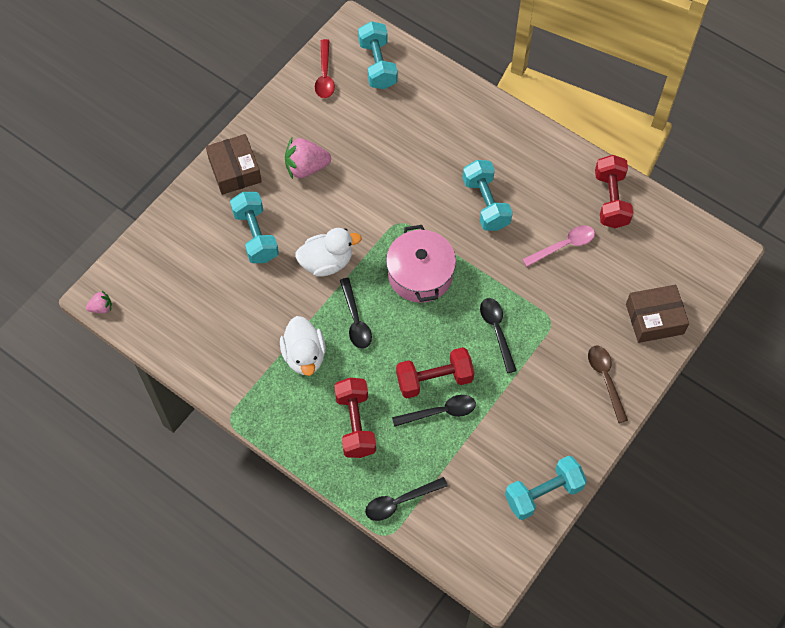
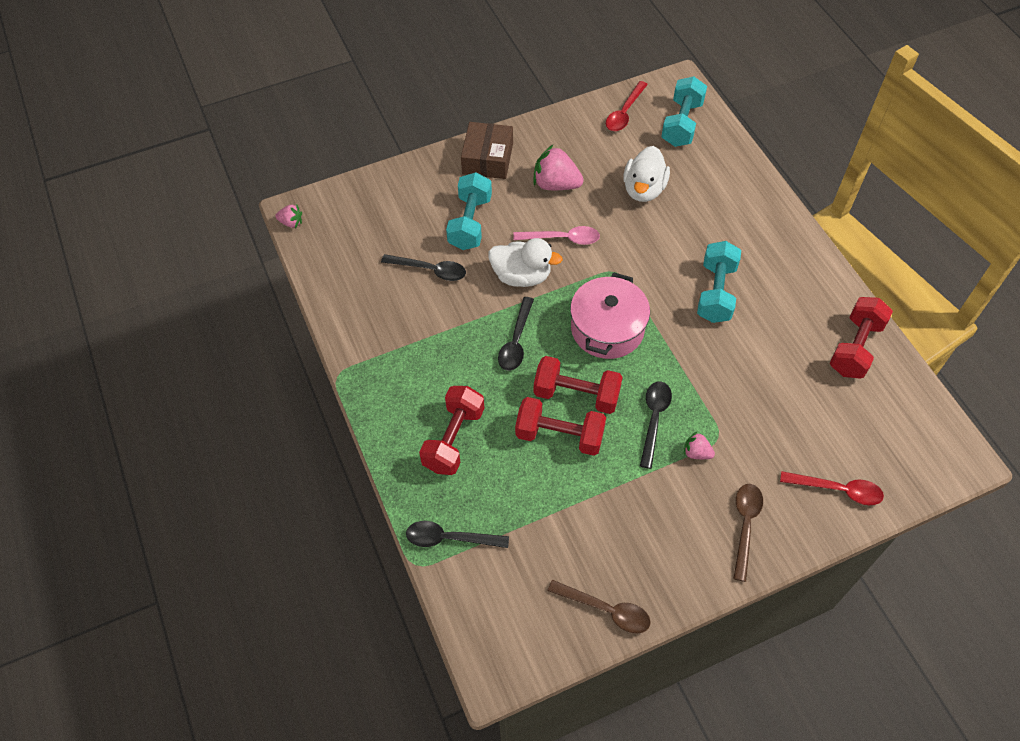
camera: 30 degrees right, 5 degrees down
(304, 356) = (445, 351): white duck -> white duck (643, 189)
(428, 340) = (576, 395): none -> red dumbbell
(440, 412) = (546, 470): black spoon -> black spoon (430, 270)
(542, 341) = (696, 453): none -> pink strawberry
(543, 493) = (605, 610): turquoise dumbbell -> brown spoon
(563, 246) = (776, 369): pink spoon -> pink spoon (562, 239)
(654, 319) = (837, 490): brown box -> red spoon

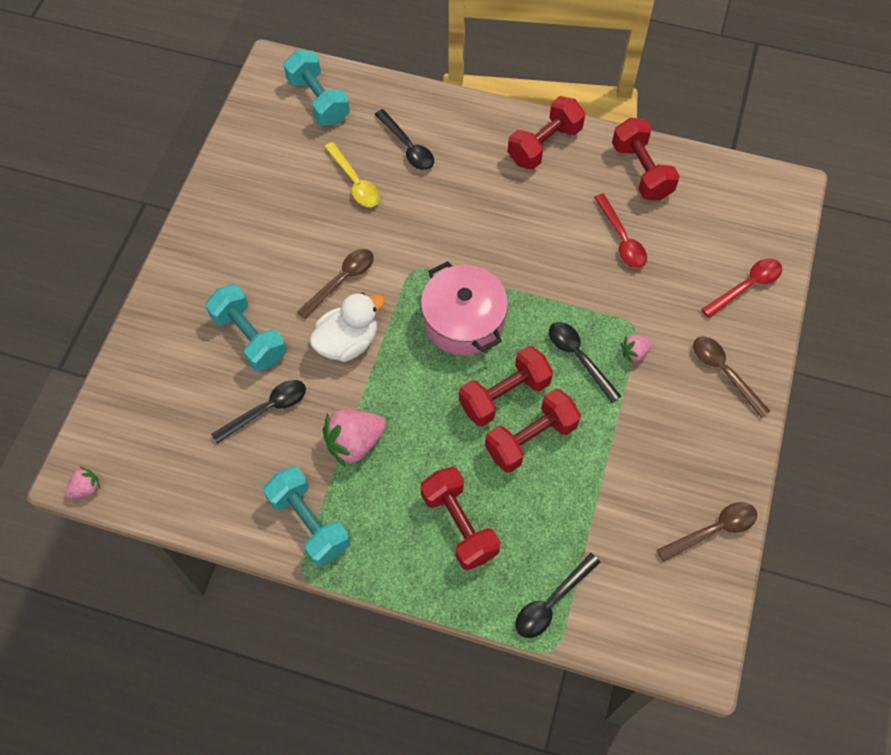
camera: 50 degrees left, 5 degrees up
(487, 159) = (195, 269): brown box -> none
(516, 341) = (409, 399): black spoon -> black spoon (407, 147)
(556, 184) = (280, 240): pink strawberry -> pink strawberry (354, 443)
(562, 239) = (341, 281): pink spoon -> brown spoon
(624, 113) = (261, 129): red spoon -> red spoon (621, 239)
(643, 189) = (355, 182): white duck -> yellow spoon
(715, 292) = (505, 217): turquoise dumbbell -> turquoise dumbbell (309, 523)
(803, 272) = (544, 145): none -> red dumbbell

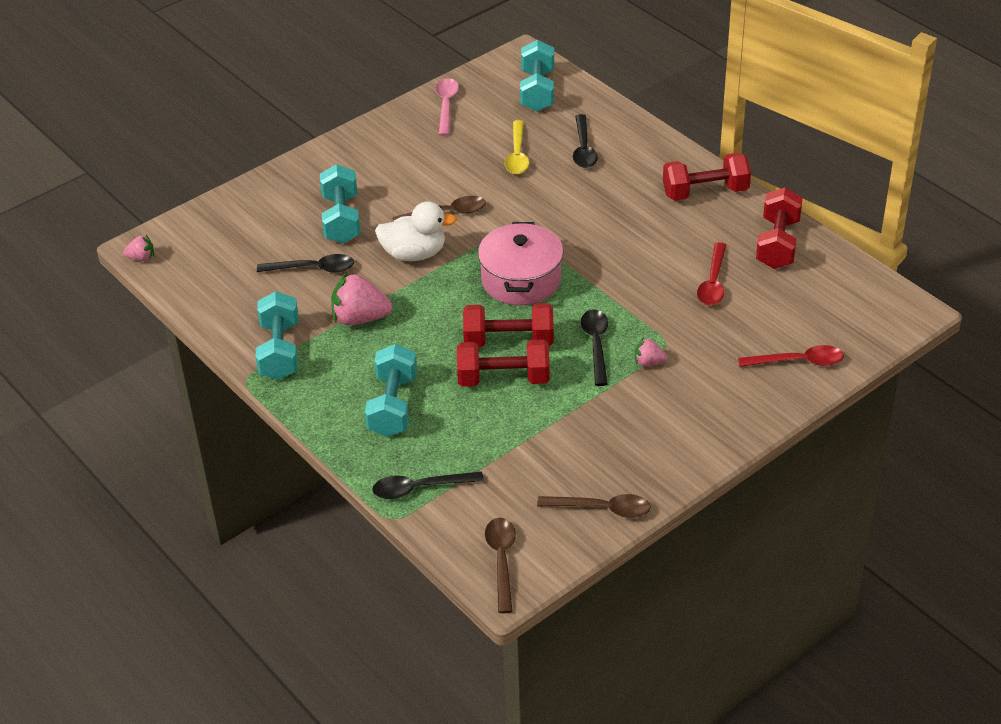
camera: 35 degrees right, 20 degrees down
(248, 156) = (446, 106): none -> pink spoon
(459, 525) = (393, 406): red dumbbell -> turquoise dumbbell
(724, 372) = (717, 410): brown spoon -> brown spoon (502, 561)

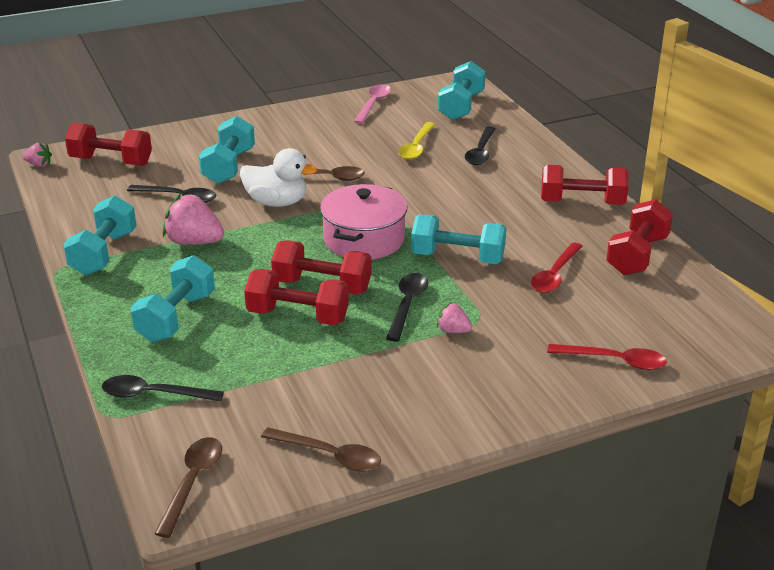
camera: 15 degrees right, 10 degrees down
(215, 238) = (111, 161): none -> red dumbbell
(618, 282) = (457, 258): none -> turquoise dumbbell

